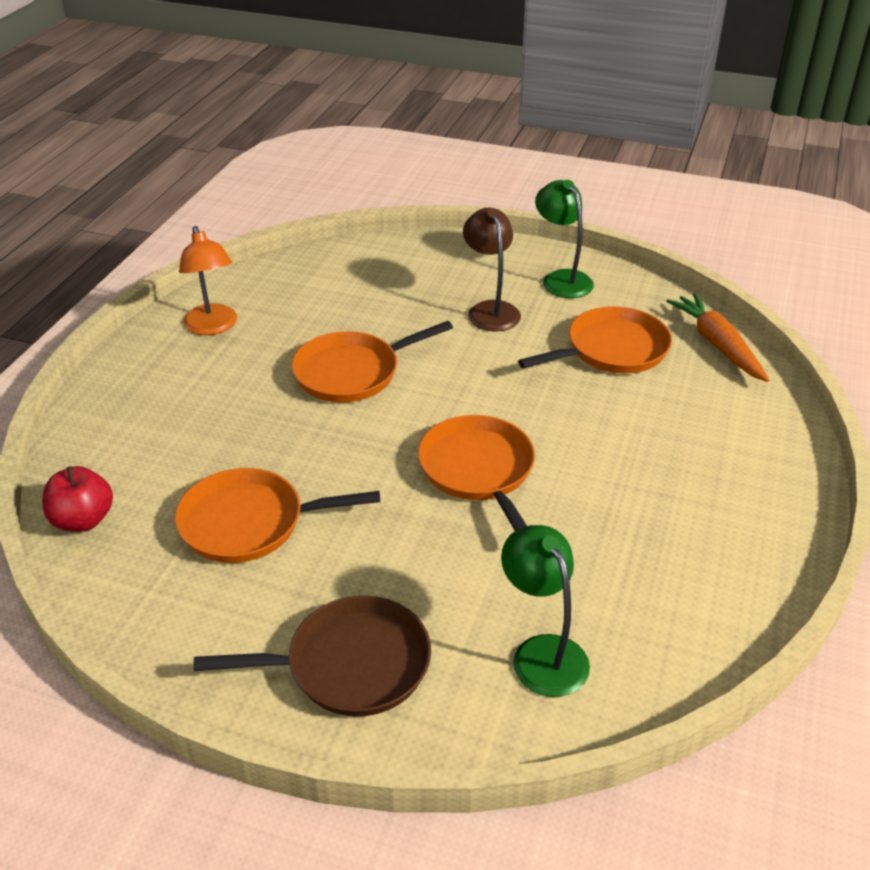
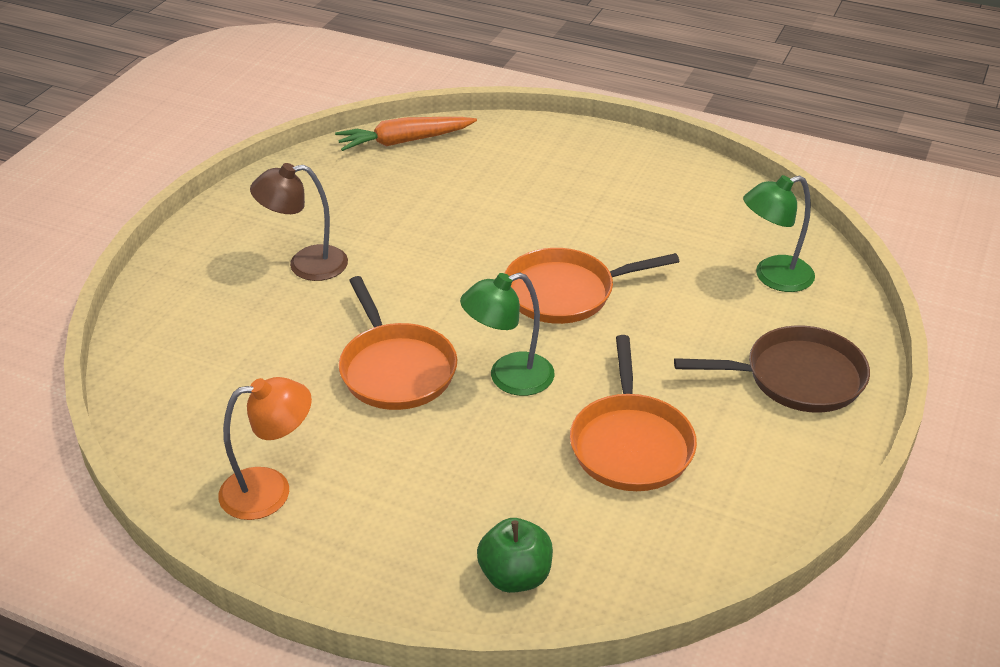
camera: 85 degrees left, 0 degrees up
(83, 520) = (625, 579): red apple -> none
(101, 455) = (515, 576): none -> green apple
(351, 665) = (798, 377): brown pan -> brown pan turned 90 degrees clockwise
(561, 279) = (263, 213): green lamp -> green lamp (509, 378)
(612, 349) = (397, 198): orange pan -> none

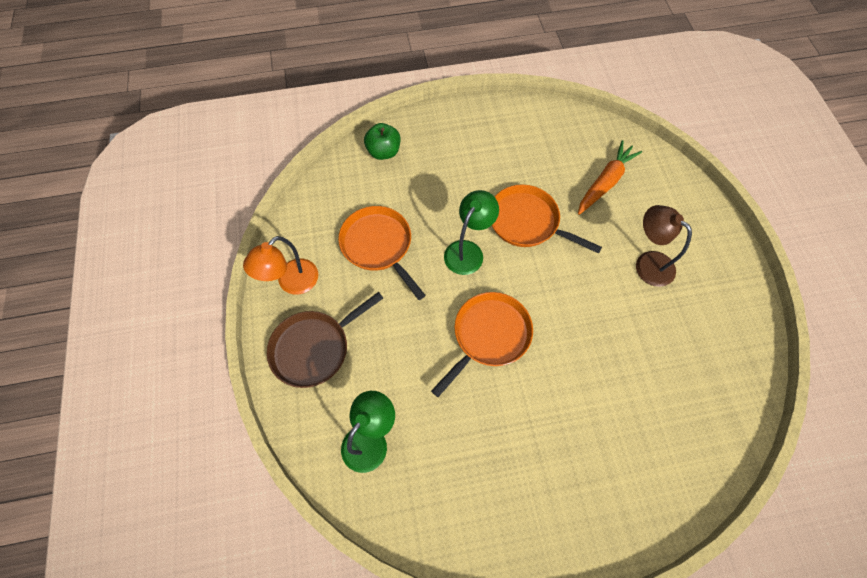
camera: 145 degrees right, 25 degrees up
(270, 490) = (515, 131): orange lamp -> orange lamp (292, 283)
(305, 265) = (647, 263): brown lamp -> brown lamp turned 90 degrees counterclockwise
(404, 141) = (727, 429): orange carrot -> orange carrot (605, 182)

